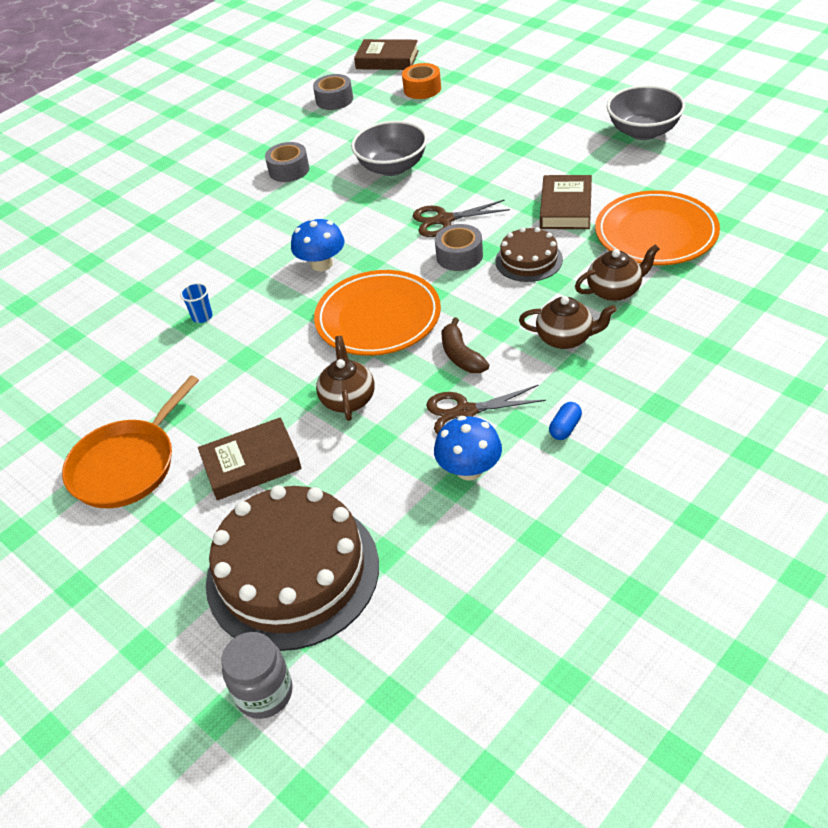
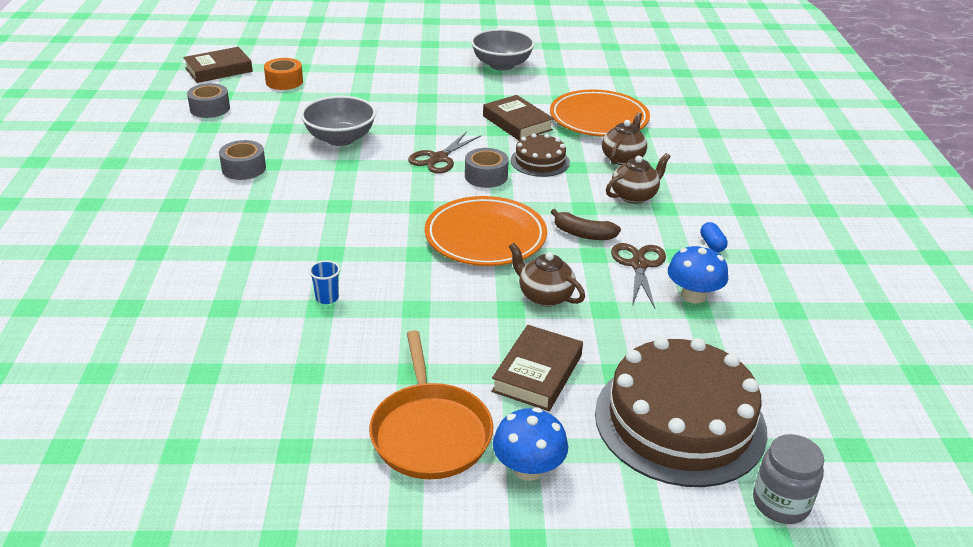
camera: 50 degrees left, 10 degrees down
(321, 264) = (381, 221): blue mushroom -> blue mushroom (528, 468)
(465, 412) = (638, 265): brown scissors -> brown scissors turned 150 degrees clockwise

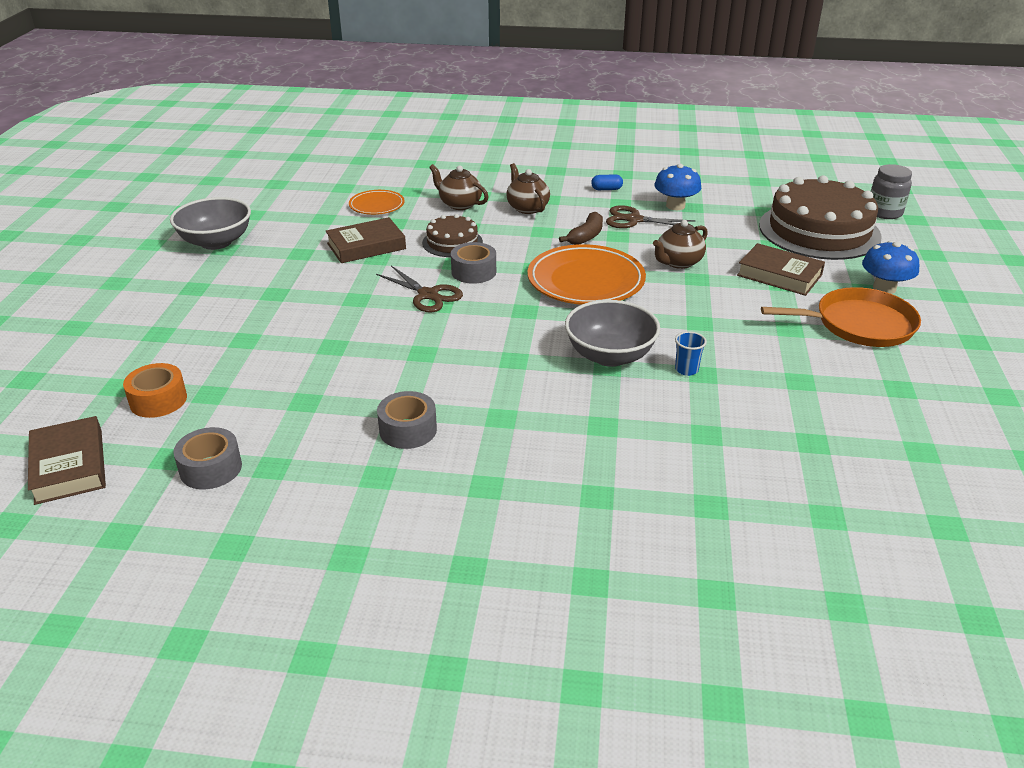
camera: 80 degrees left, 0 degrees up
(340, 138) = (356, 356): grey bowl -> grey bowl (610, 355)
(599, 119) = (377, 205): orange plate -> orange plate, size x0.54

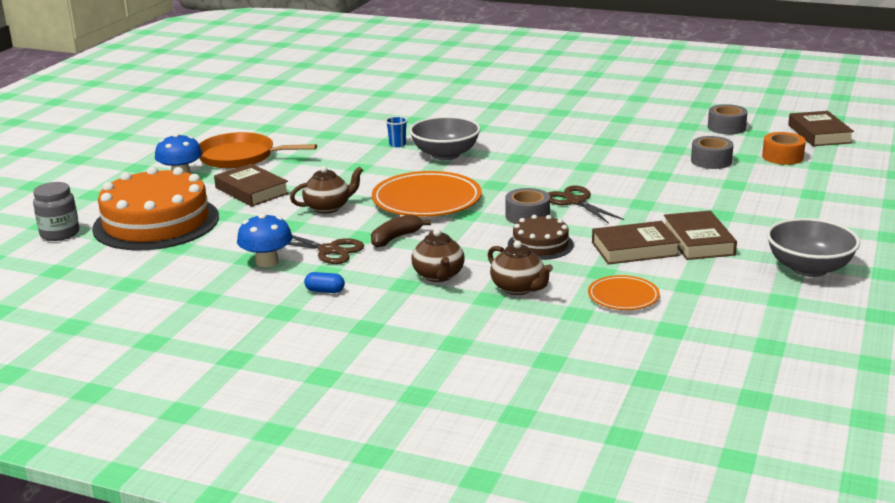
camera: 165 degrees left, 10 degrees down
(306, 259) = (698, 241): none -> brown book
(408, 430) = (602, 133): grey tape -> grey tape (711, 161)
(819, 231) = (156, 222): brown cake -> orange cake

